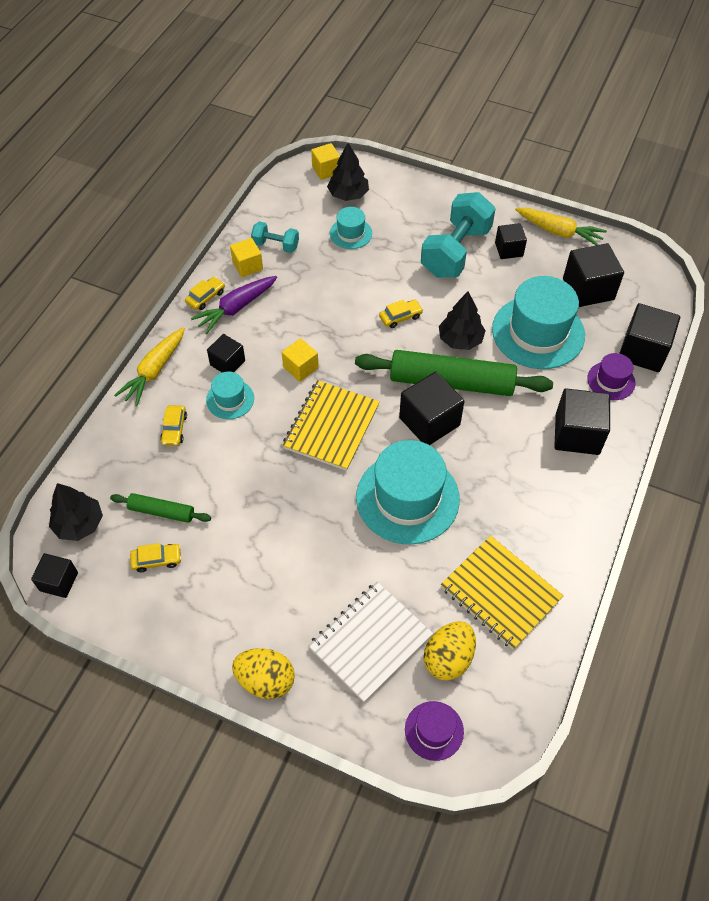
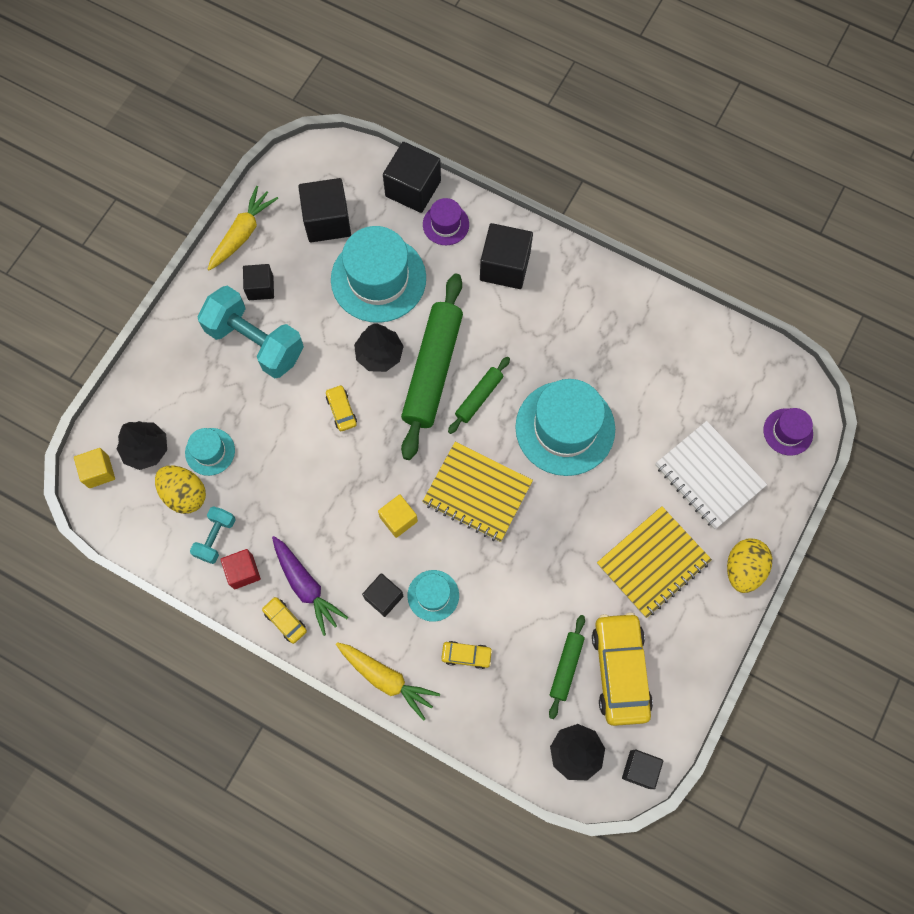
camera: 85 degrees left, 15 degrees up
(157, 560) = (620, 670): yellow car -> yellow car, size x2.17
(247, 266) = (243, 571): yellow cube -> red cube
(429, 421) = (479, 397): black cube -> green rolling pin
(448, 658) = (725, 412): yellow egg -> yellow egg (185, 494)
(500, 593) = (666, 360): yellow notebook -> yellow notebook (653, 562)

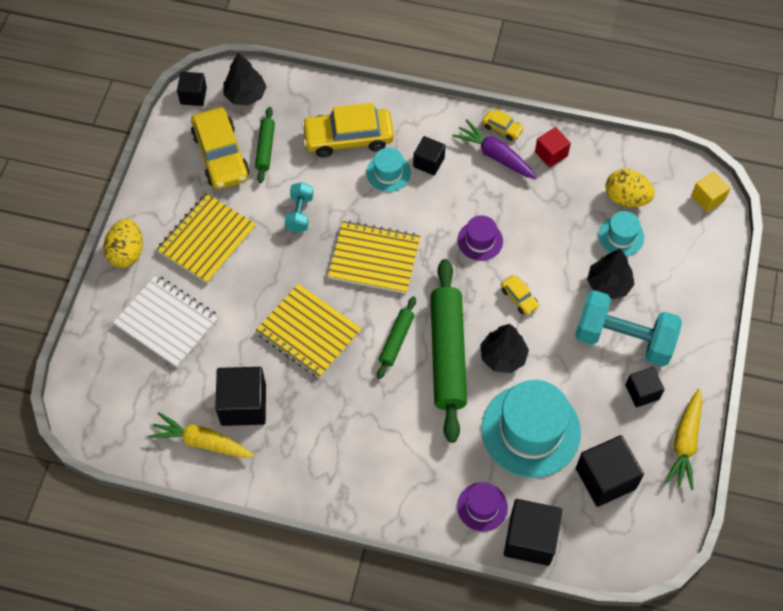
camera: 165 degrees right, 10 degrees down
(146, 449) = (677, 225): black tree -> black tree (608, 284)
(215, 538) = (585, 172): turquoise dumbbell -> turquoise dumbbell (300, 213)
(387, 679) = (406, 108): yellow carrot -> yellow carrot (201, 441)
(398, 519) = (436, 222): yellow cube -> none
(466, 655) = (348, 138): yellow car -> yellow car, size x2.17
(505, 266) = (407, 476): black cube -> black cube (243, 405)
(565, 428) = (309, 332): turquoise hat -> yellow notebook
(788, 432) = (96, 379): purple hat -> purple hat (480, 240)

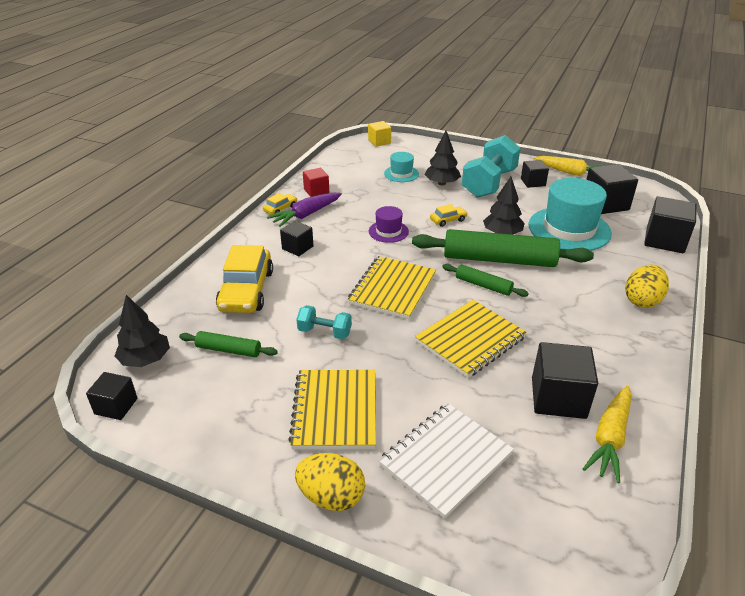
camera: 80 degrees left, 25 degrees down
(207, 240) = (335, 411): yellow notebook -> yellow notebook turned 45 degrees clockwise
(221, 155) = (220, 388): yellow car -> none
(388, 173) = (299, 271): turquoise hat -> none
(482, 507) = (642, 259): purple hat -> none
(626, 198) = (369, 168): yellow egg -> yellow egg (642, 300)

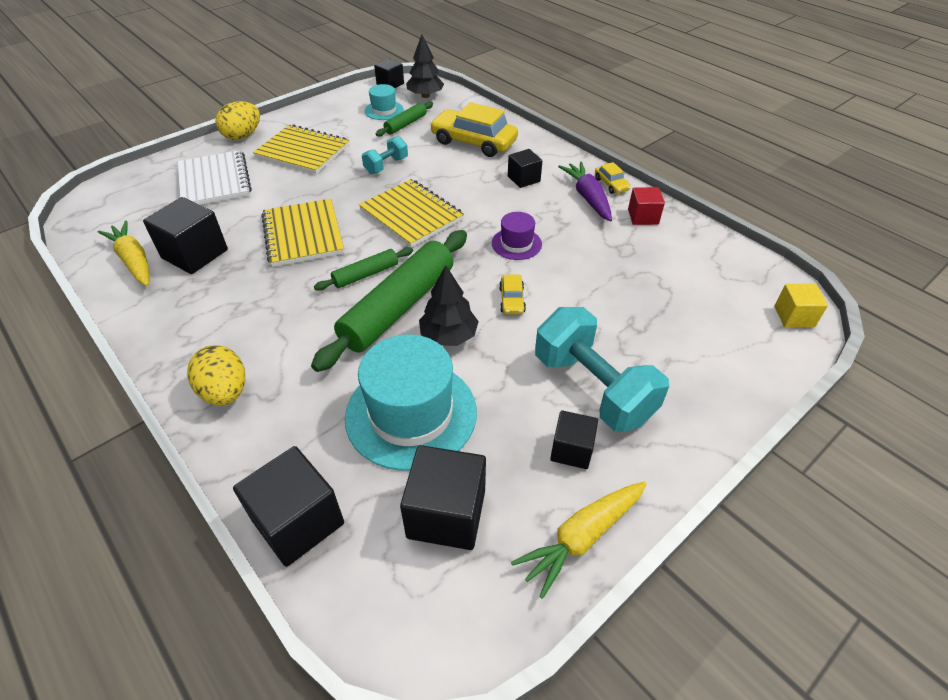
camera: 115 degrees right, 10 degrees up
(401, 174) = (665, 302): turquoise hat -> turquoise hat (384, 110)
(442, 183) = (617, 334): black tree -> none

